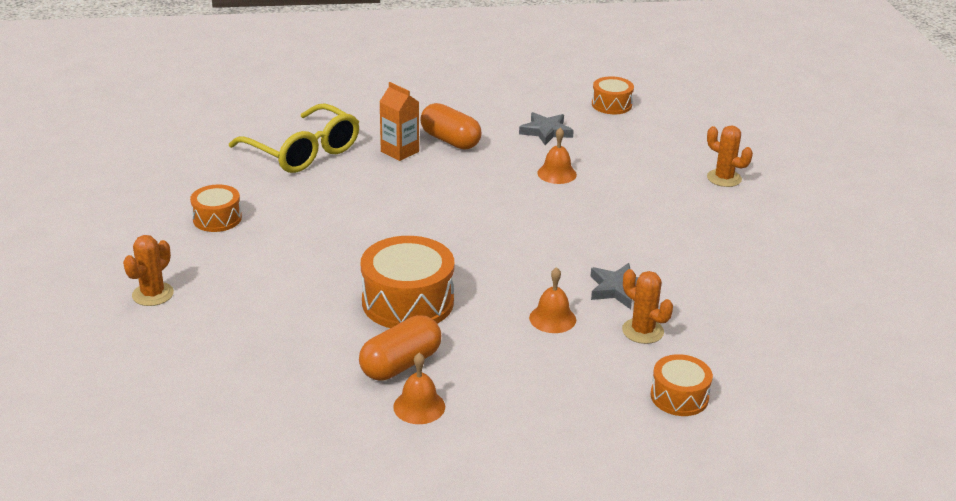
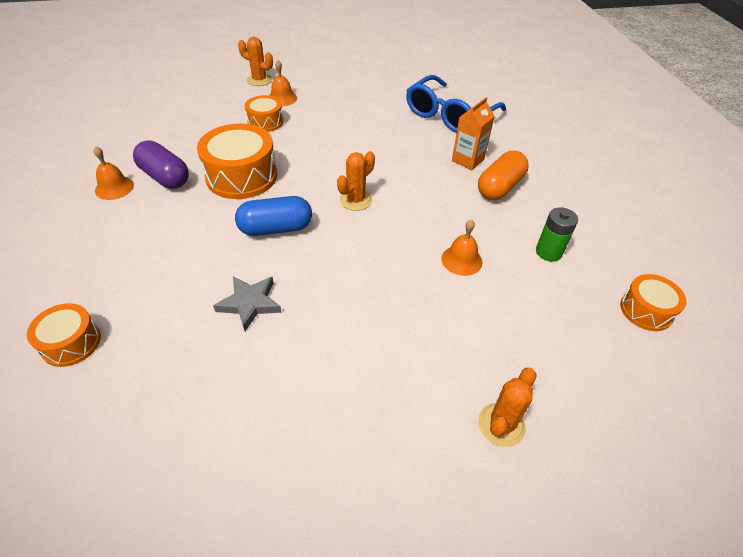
camera: 85 degrees right, 15 degrees up
(217, 218) = (347, 91): orange drum -> orange drum (265, 122)
(303, 152) = (449, 115): yellow glasses -> blue glasses
(401, 364) = (165, 177): orange capsule -> purple capsule
(508, 275) = (276, 228): none -> blue capsule
(546, 131) = (548, 252): grey star -> green battery
(552, 318) = (208, 256): orange bell -> orange bell (282, 98)
(642, 331) = (178, 319): orange cactus -> orange cactus (356, 200)

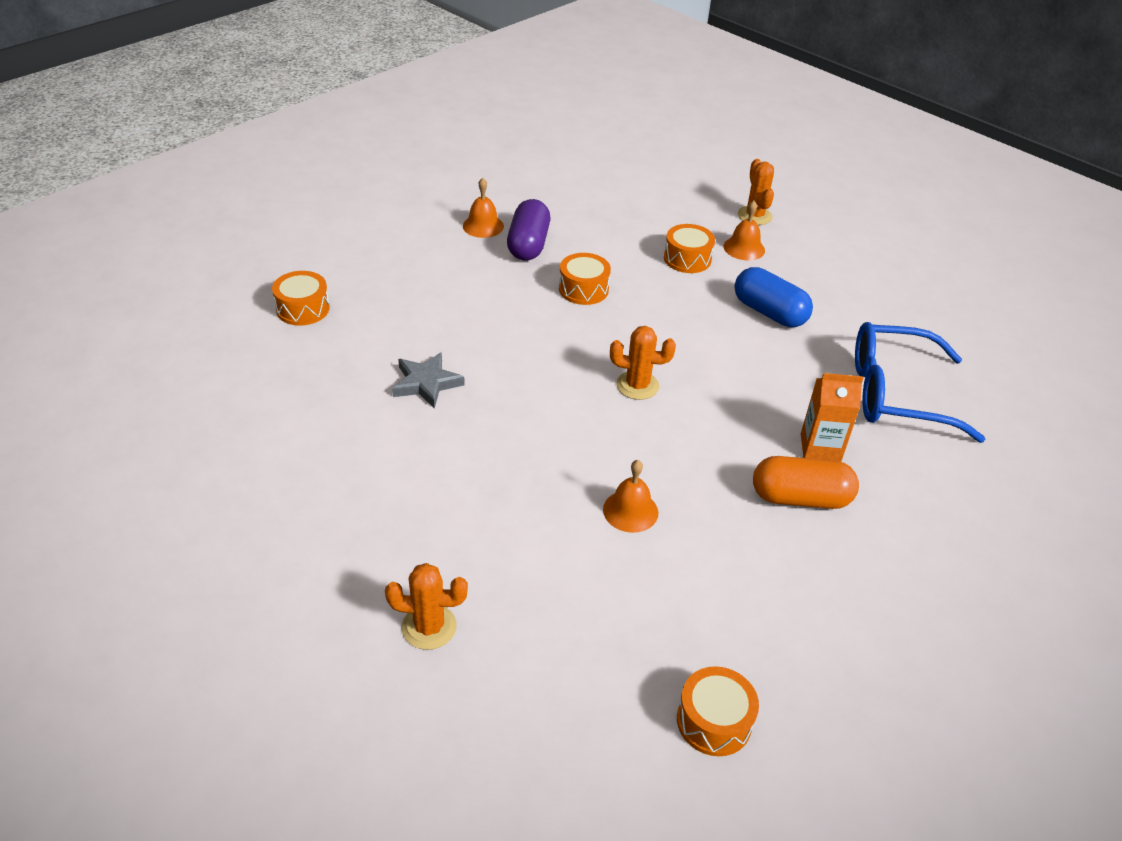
camera: 55 degrees right, 5 degrees down
(241, 176) = (583, 289): orange drum -> orange drum, size x0.57
(276, 228) = (535, 350): blue capsule -> blue capsule (769, 312)
(548, 252) = (725, 587): green battery -> none

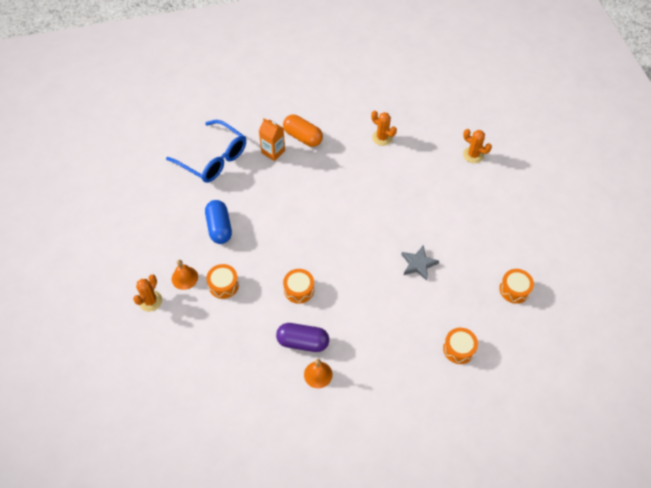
camera: 145 degrees left, 15 degrees up
(528, 245) = (303, 342): purple capsule -> purple capsule turned 60 degrees clockwise
(630, 511) = (372, 162): orange bell -> none
(637, 385) = (321, 216): orange cactus -> orange cactus (382, 138)
(714, 721) = (399, 89): orange drum -> orange drum (514, 289)

